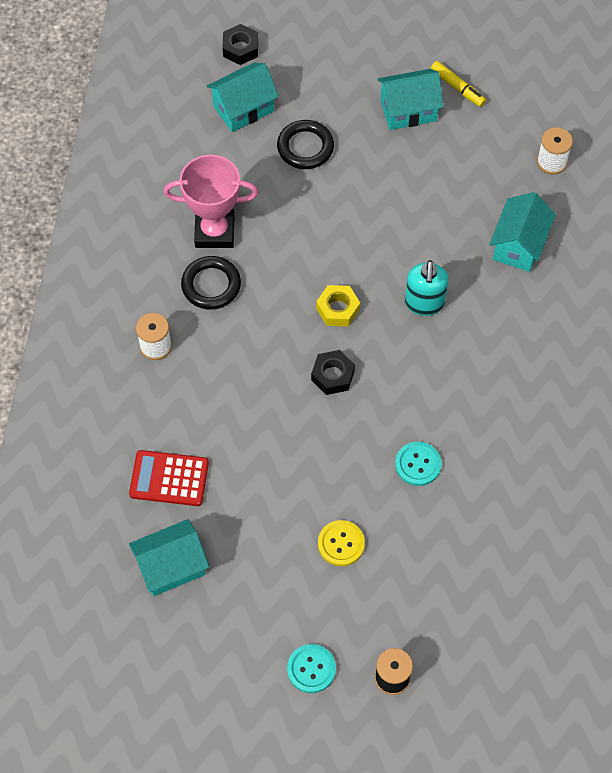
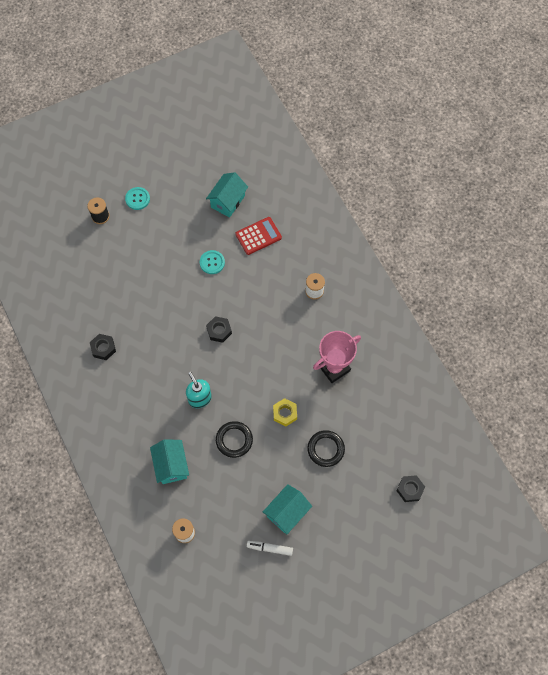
camera: 145 degrees right, 5 degrees up
(211, 285) = (313, 338): black ring -> black ring (234, 440)
(243, 108) = (377, 451): turquoise house -> none
(338, 309) = (241, 366): yellow nut -> yellow nut (285, 413)
(341, 544) = (160, 256): yellow button -> none
(418, 464) = (149, 314): turquoise button -> turquoise button (212, 262)
(457, 87) = (270, 548): yellow marker -> white marker
(518, 455) = (103, 348): none -> black nut

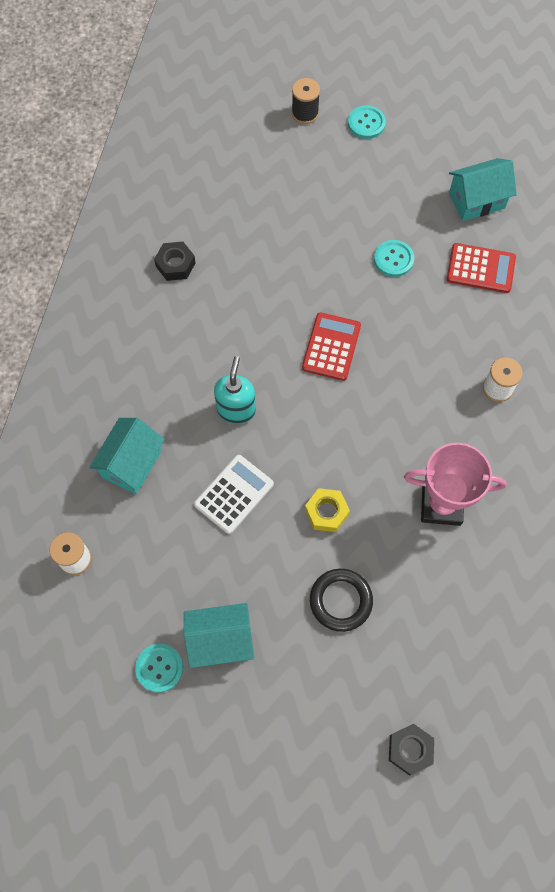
camera: 40 degrees right, 0 degrees up
(219, 331) = (331, 347): black nut -> red calculator
(234, 440) = (234, 494): black ring -> white calculator
(270, 548) = (159, 668): white marker -> turquoise button

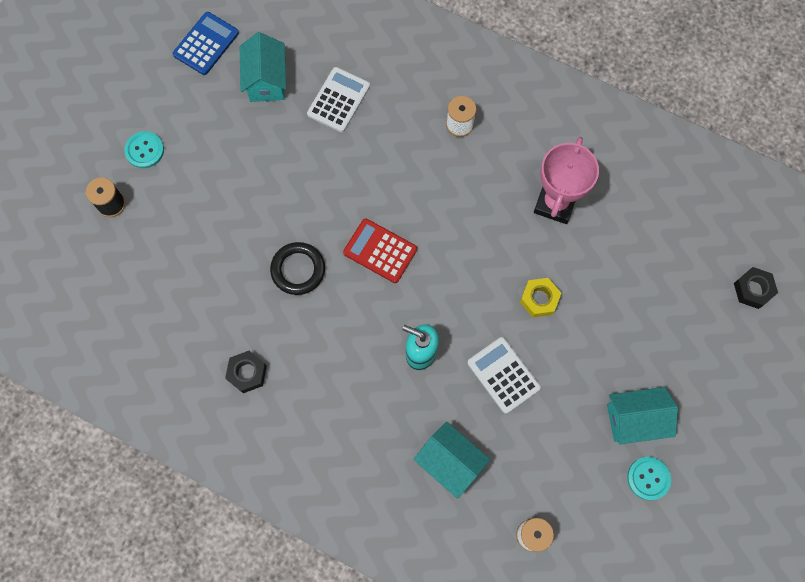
camera: 75 degrees left, 5 degrees up
(220, 640) = (634, 419): turquoise house -> turquoise house turned 75 degrees clockwise
(340, 601) = (620, 309): black ring -> black ring (298, 270)
(393, 259) = (305, 170): turquoise button -> none
(480, 269) = (338, 100): red calculator -> white calculator
(495, 140) = (206, 44): none -> blue calculator

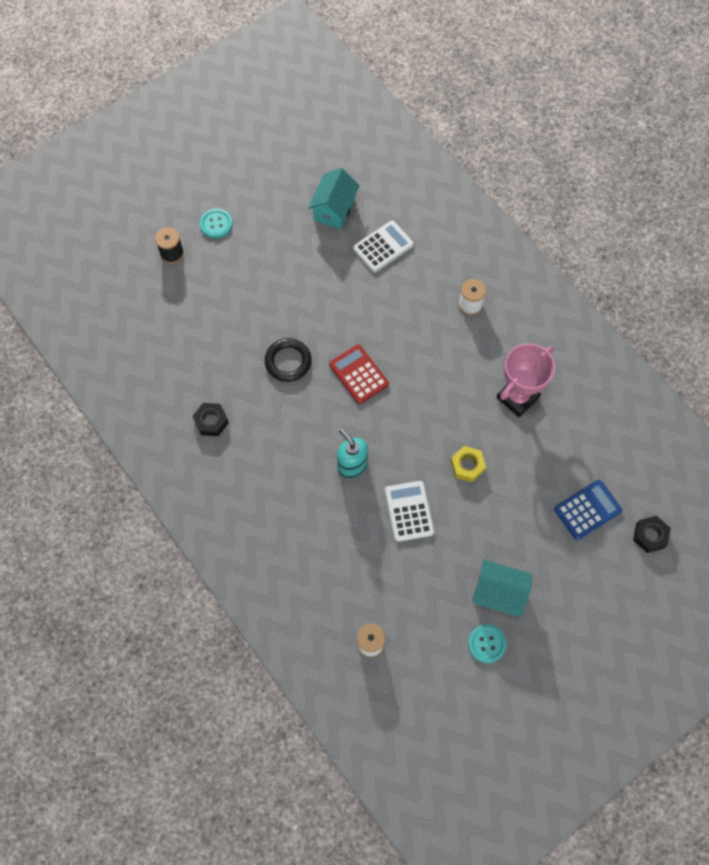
camera: 25 degrees right, 5 degrees down
(206, 44) = (301, 163): blue calculator -> blue calculator (587, 510)
(450, 462) = (333, 558): turquoise house -> none

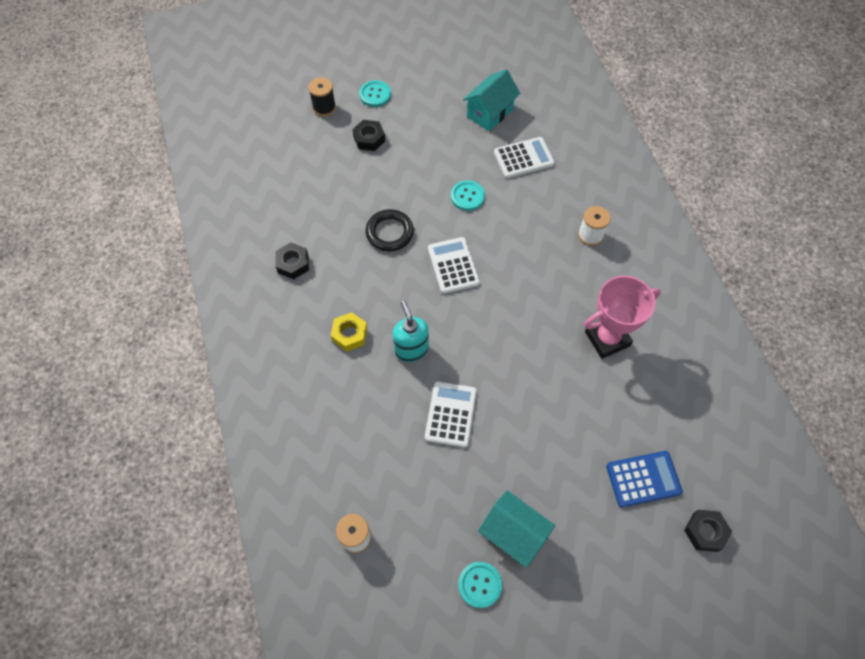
camera: 20 degrees right, 5 degrees down
(230, 273) = (369, 139): none -> black nut
(346, 302) = (467, 196): none -> turquoise button
(358, 374) = (453, 266): red calculator -> white calculator
(467, 466) = (529, 389): yellow nut -> yellow nut (349, 334)

